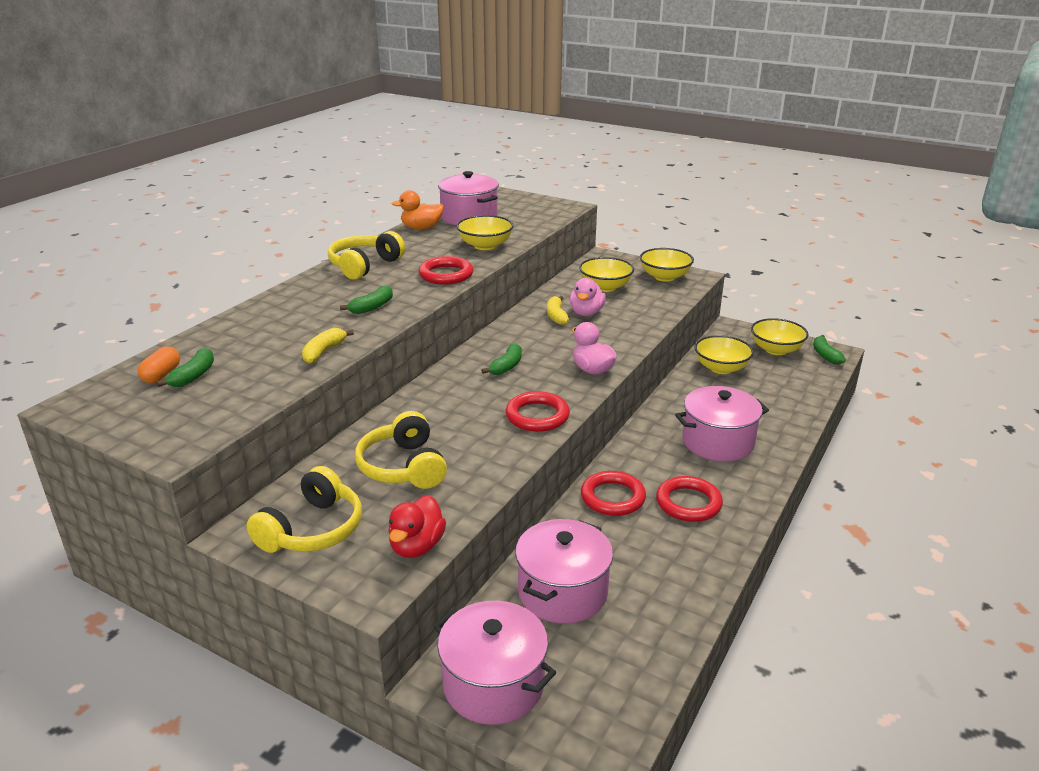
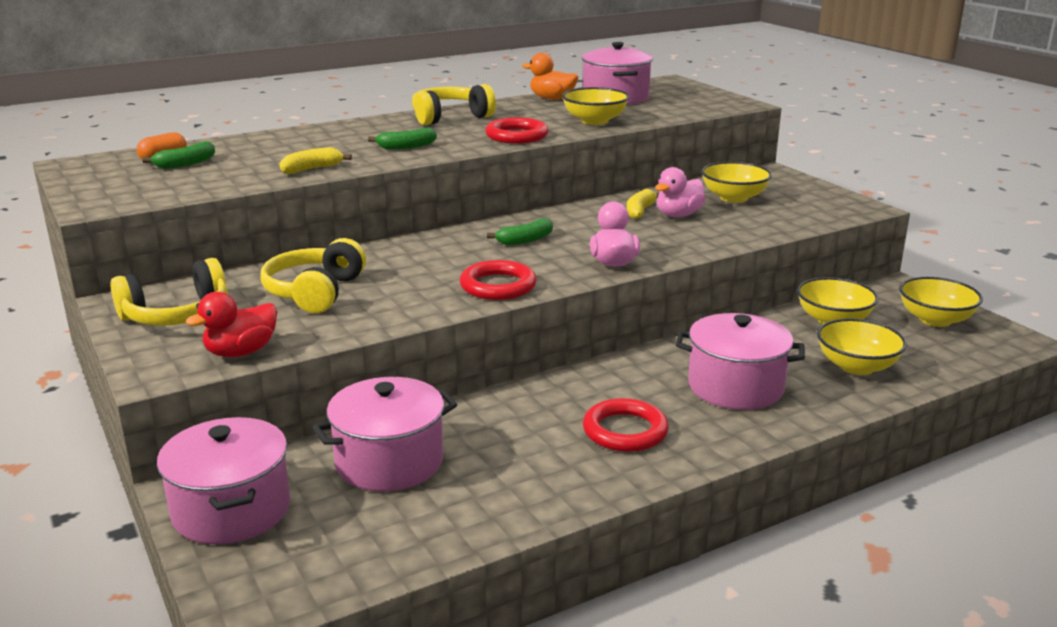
camera: 30 degrees right, 5 degrees down
(612, 497) = (545, 401): red ring -> none
(664, 277) = (822, 202): yellow bowl -> yellow bowl (856, 366)
(825, 355) = (1002, 341): green banana -> none

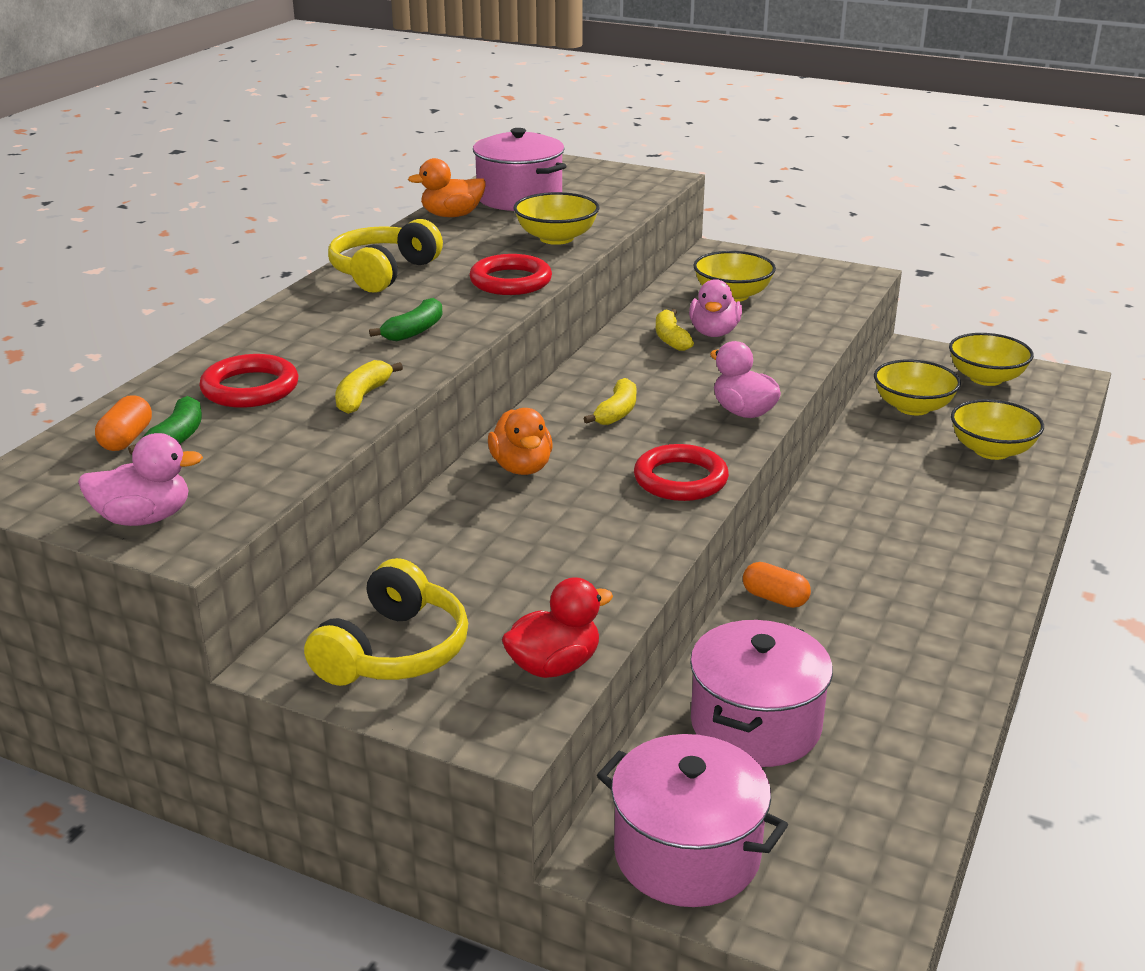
camera: 35 degrees left, 5 degrees up
(99, 192) = (144, 518): none -> pink duck
(241, 352) = (554, 666): red duck -> red duck turned 135 degrees counterclockwise
(315, 292) = (503, 558): yellow headphones -> none
(412, 252) = (521, 467): none -> orange duck
(524, 398) = (775, 598): none -> orange capsule
(525, 240) = (616, 412): green banana -> yellow banana
(625, 431) = (907, 595): red ring -> red ring (250, 388)
(735, 387) = (930, 510): pink pot -> none

